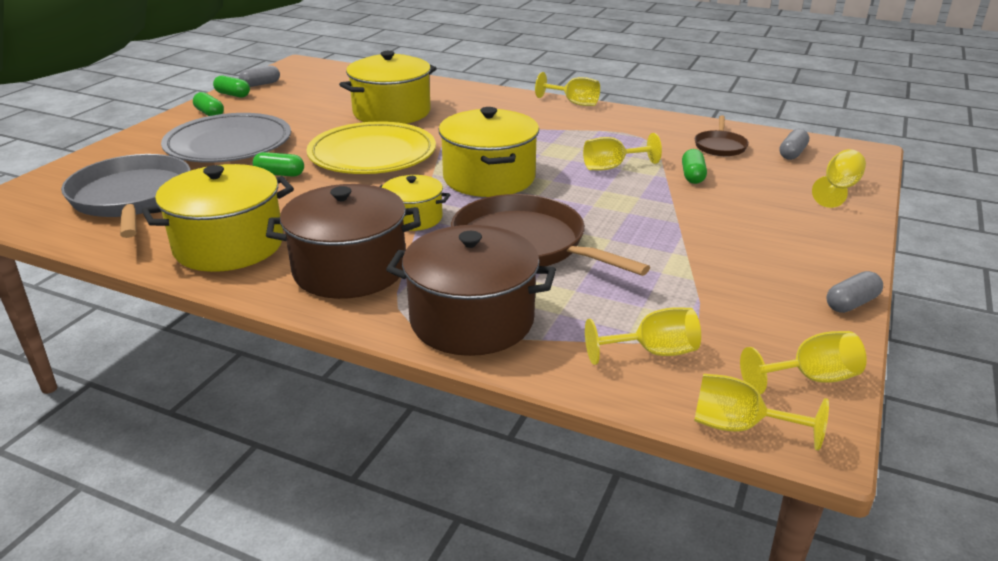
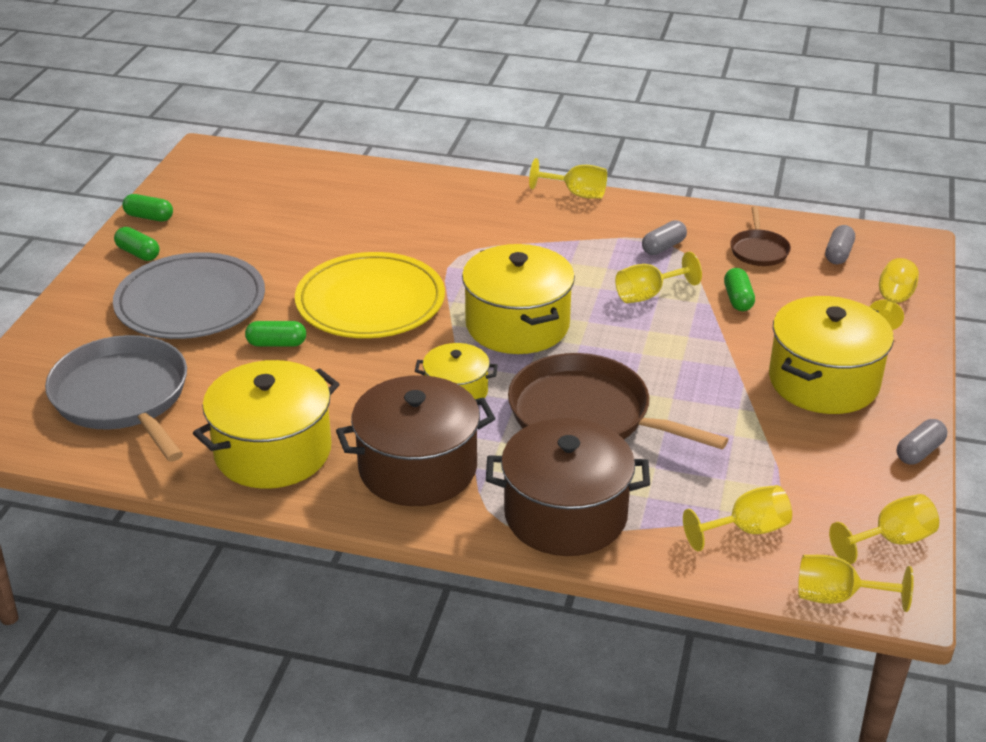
camera: 10 degrees left, 5 degrees up
(261, 84) = (175, 194): grey capsule -> grey capsule (663, 247)
(391, 112) = (363, 230): yellow pot -> yellow pot (823, 381)

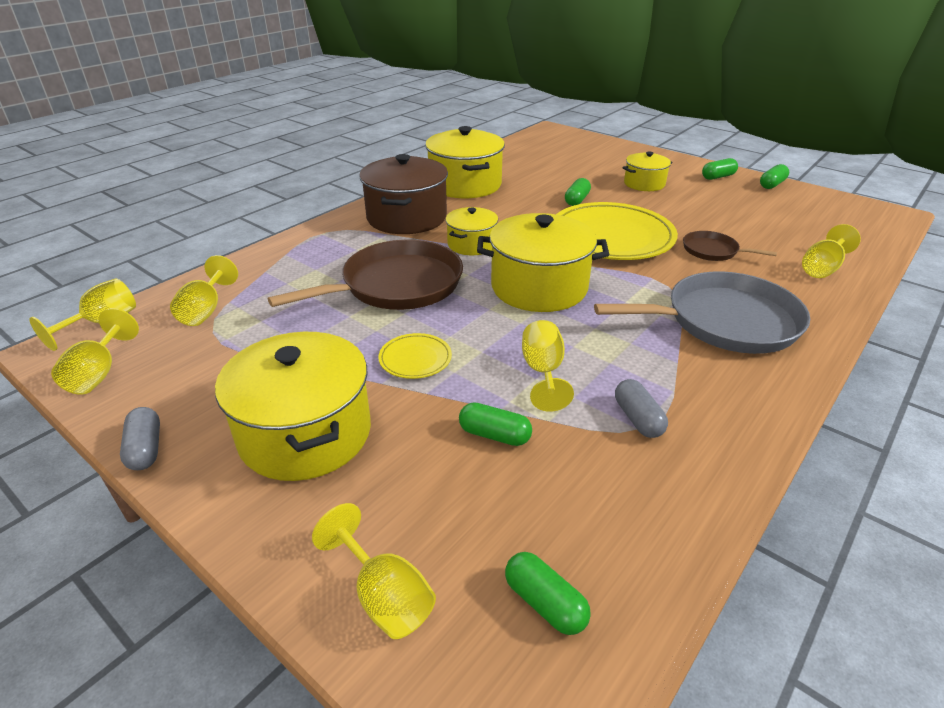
camera: 115 degrees right, 0 degrees up
(123, 397) = (550, 159): grey pan -> grey pan (724, 321)
(190, 302) = (644, 184): grey plate -> yellow pot
(565, 515) = (310, 250): brown pot -> none
(576, 194) = (792, 393): yellow goblet -> yellow goblet (822, 268)
(691, 361) = (415, 359): none -> yellow plate
(759, 250) = (596, 507): brown pan -> brown pan (713, 251)
(838, 254) = (544, 603): grey capsule -> green capsule

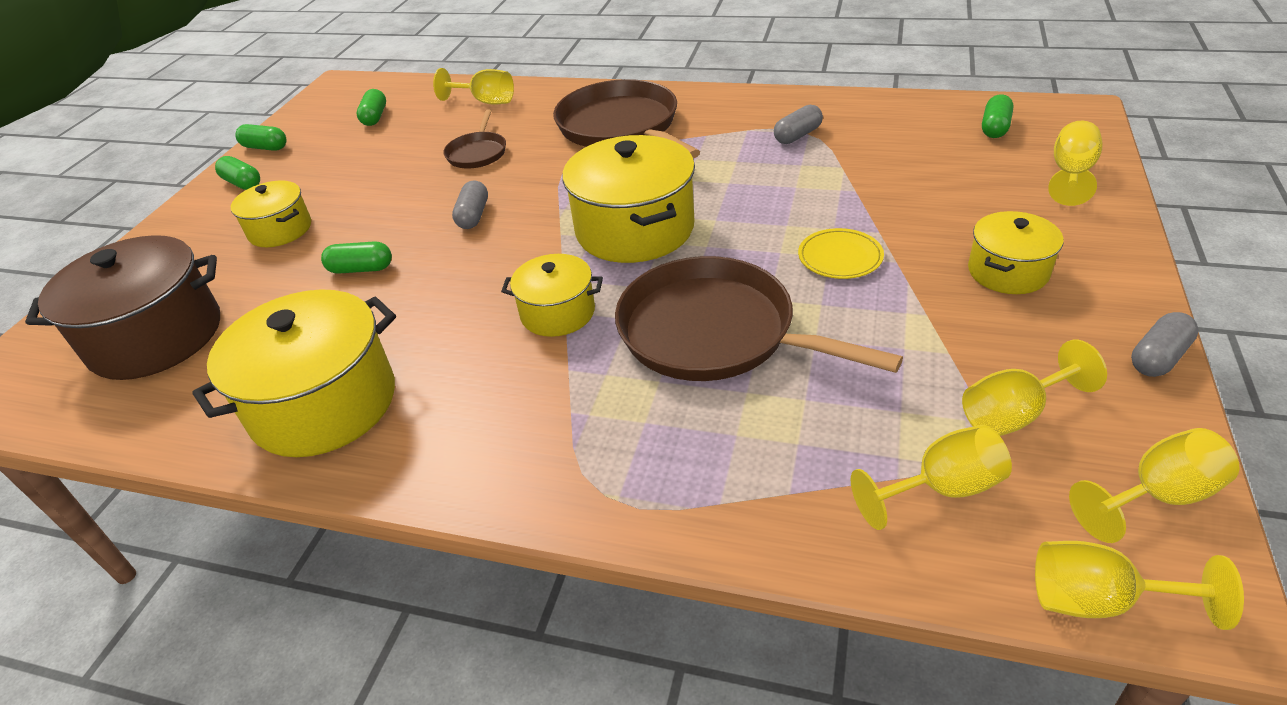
camera: 110 degrees left, 5 degrees up
(305, 433) = (1008, 271): yellow pot -> yellow pot, size x0.57
(406, 217) = (498, 417): brown pot -> brown pot (156, 337)
(494, 435) = (887, 183): green capsule -> green capsule (375, 117)
(543, 372) = (783, 186): yellow goblet -> yellow goblet (1013, 414)
(611, 237) = (473, 216): yellow plate -> grey capsule
(724, 321) = (621, 127): grey pan -> brown pan

